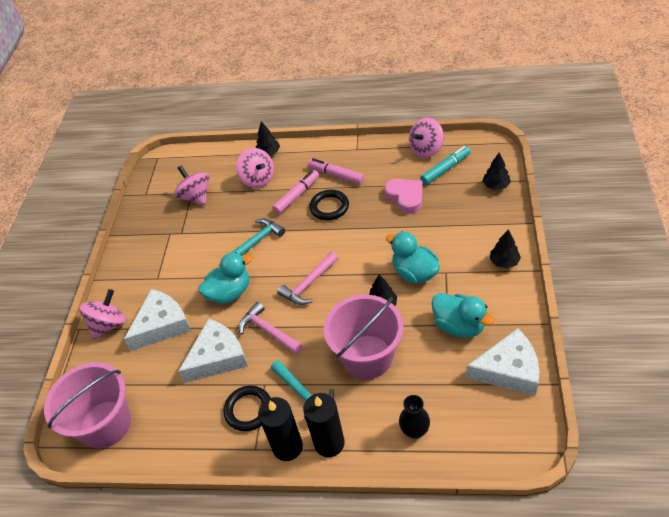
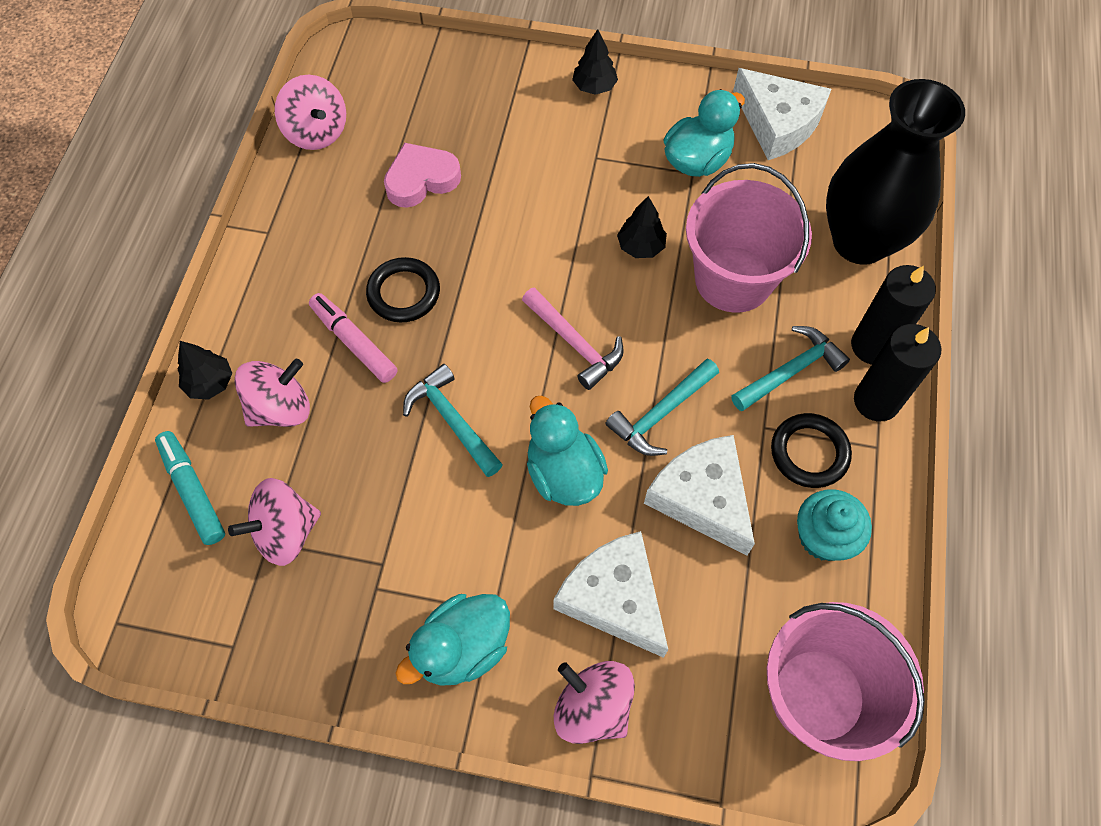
camera: 90 degrees left, 15 degrees up
(195, 421) = (823, 537): none -> turquoise cupcake
(268, 331) = (660, 414): pink hammer -> turquoise hammer
(336, 175) = (325, 272): pink marker -> none
(414, 273) = (587, 195): turquoise duck -> turquoise duck (462, 648)
(414, 431) = (860, 241): black vase -> black vase, size x2.37
(445, 169) = (376, 116): turquoise marker -> turquoise marker (193, 491)
(496, 186) = (438, 62): black tree -> none
(508, 370) = (778, 123): white cheese -> white cheese turned 135 degrees clockwise

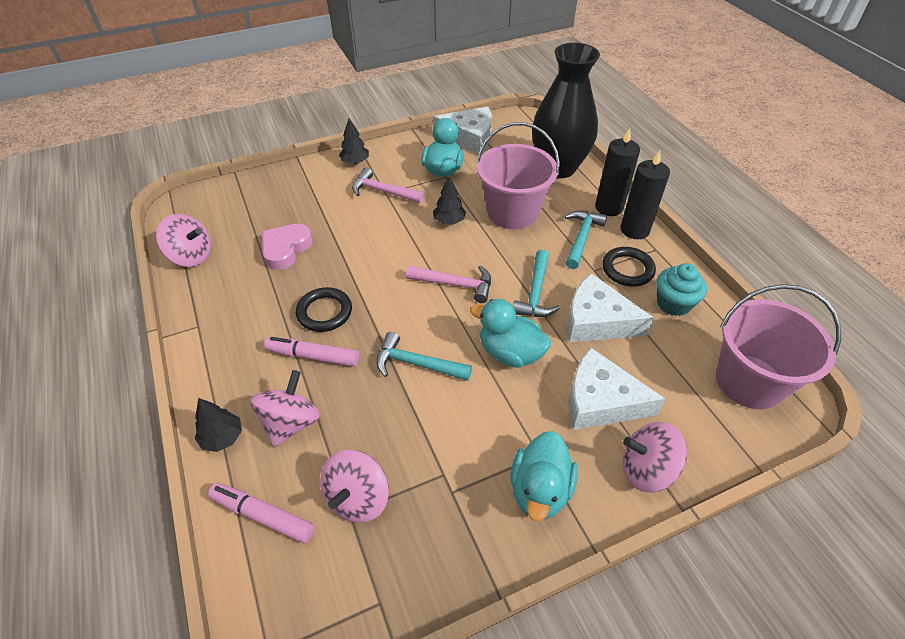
camera: 35 degrees left, 15 degrees down
(193, 491) = (263, 516): turquoise marker -> pink marker
(593, 154) = (383, 191): none -> pink hammer

